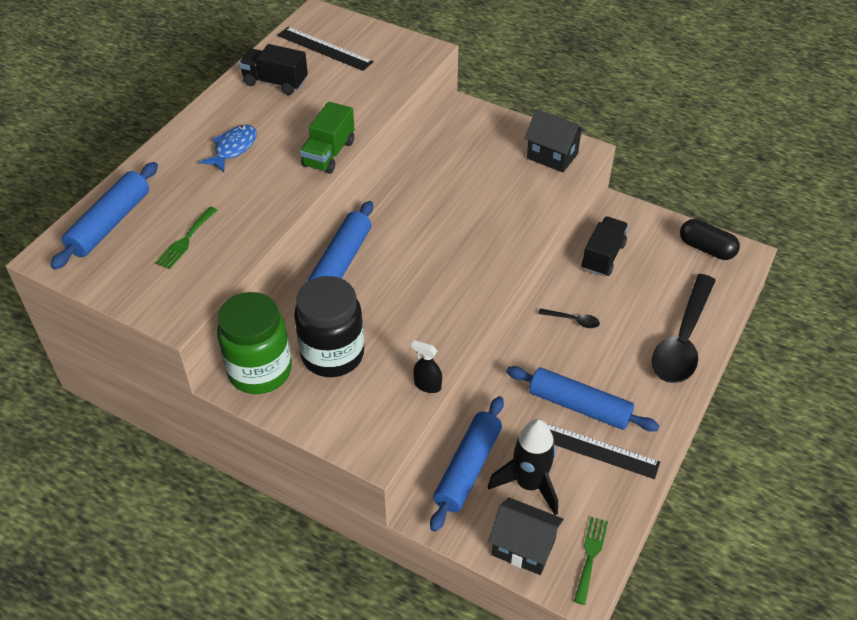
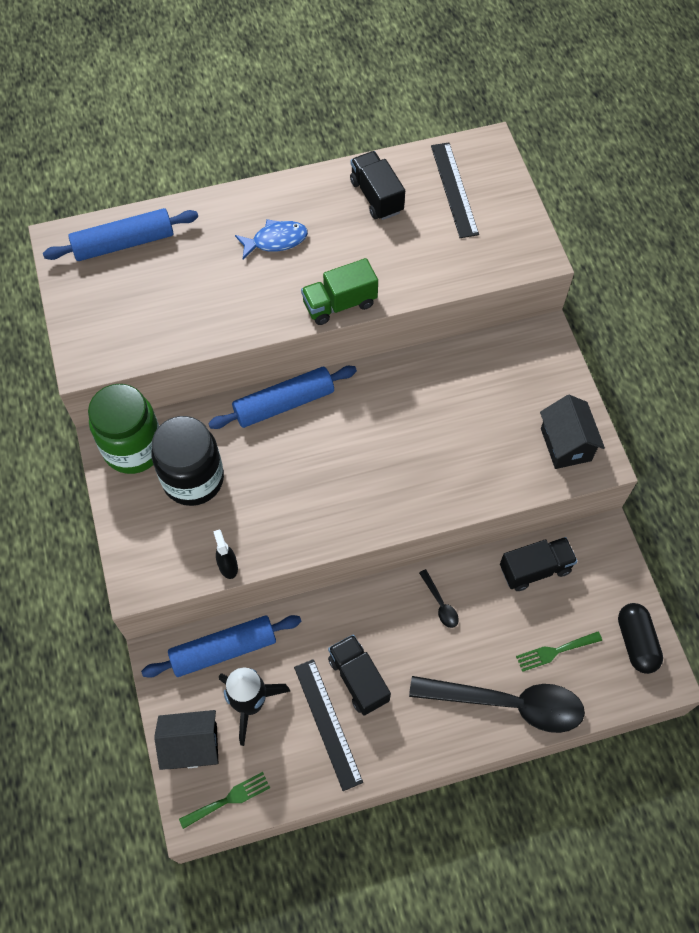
camera: 45 degrees right, 15 degrees up
(186, 240) = (156, 302): green fork -> green fork (555, 651)
(523, 547) = (192, 746): black house -> black house turned 75 degrees counterclockwise
(579, 406) = (358, 679): blue rolling pin -> black truck
(683, 340) = (508, 703): black spoon -> black spoon turned 150 degrees counterclockwise

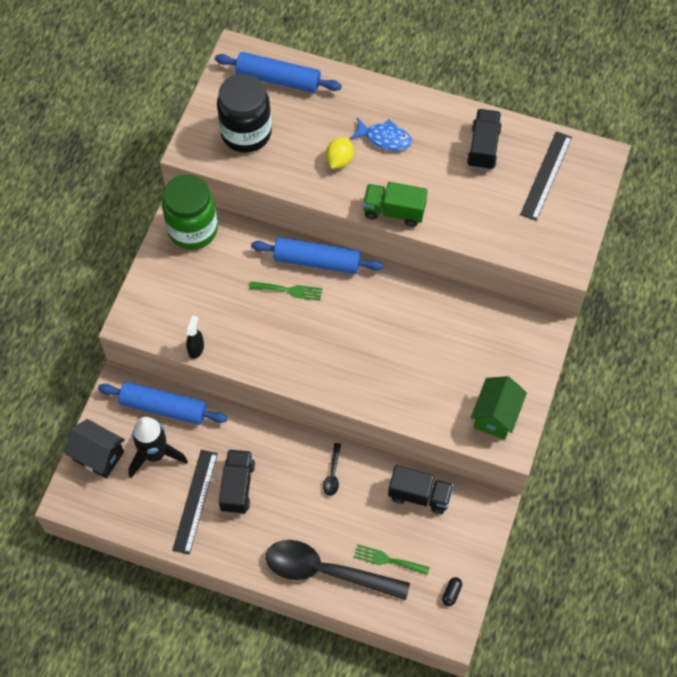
camera: 35 degrees right, 0 degrees up
(193, 479) = (216, 275): black jar -> black jar (246, 133)
(229, 799) = (97, 505): green fork -> green fork (289, 290)
(247, 286) = (339, 160): none -> yellow lemon
(508, 703) = (326, 571): black spoon -> black spoon turned 150 degrees clockwise
(565, 444) = (496, 416): black house -> green house
(636, 642) = (451, 593): black capsule -> black capsule, size x0.49

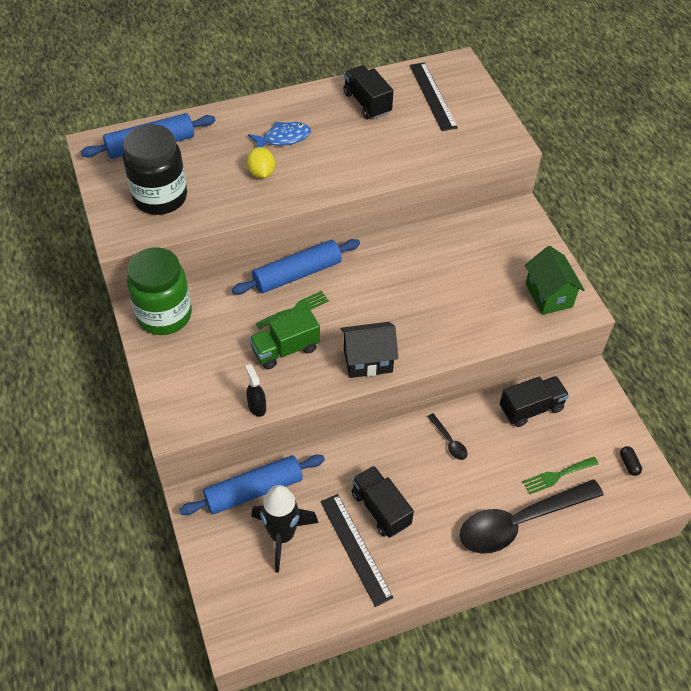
camera: 40 degrees left, 10 degrees down
(98, 456) = (230, 575): black house -> black house (368, 360)
(394, 211) = (343, 183): green truck -> green truck (285, 349)

